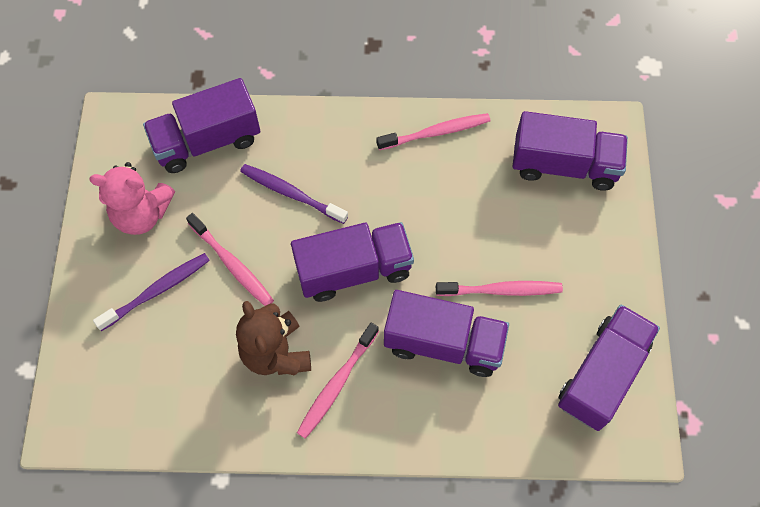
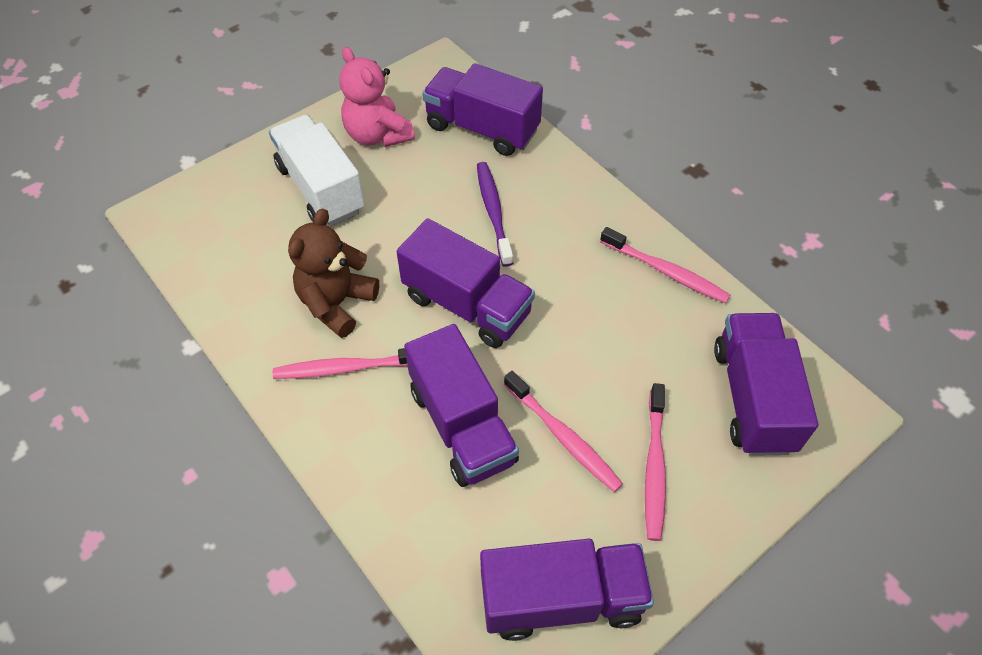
camera: 50 degrees right, 10 degrees down
(157, 291) = (321, 189): purple toothbrush -> white truck
(232, 264) = (389, 219): pink toothbrush -> pink toothbrush (654, 467)
(564, 165) = (752, 398): purple truck -> purple truck turned 150 degrees counterclockwise

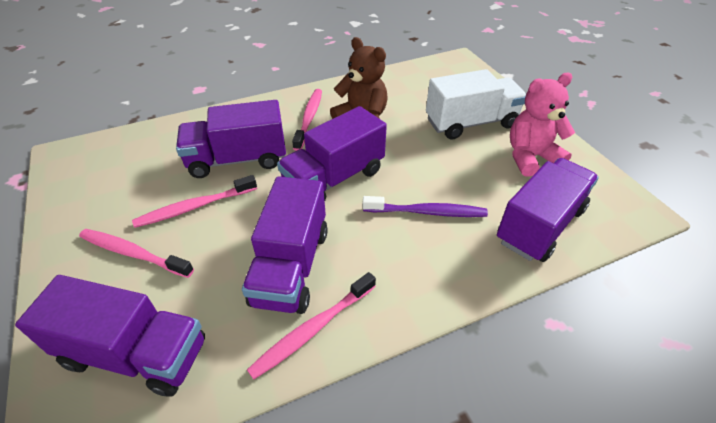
camera: 105 degrees right, 10 degrees down
(561, 598) = (94, 180): purple truck -> purple truck (291, 266)

